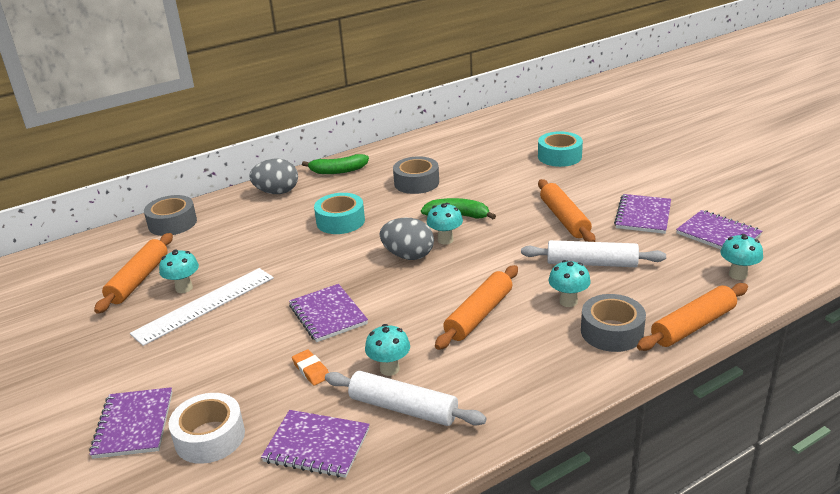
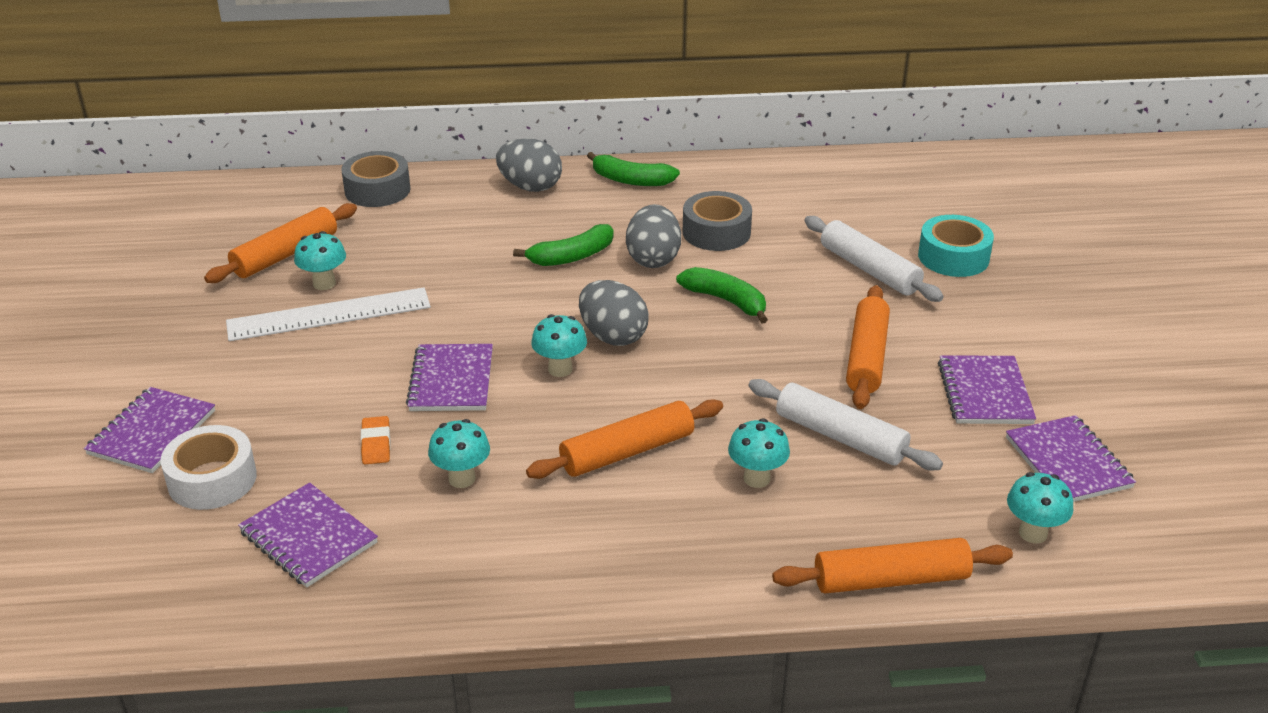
camera: 25 degrees right, 5 degrees up
(340, 221) = (572, 256): turquoise tape -> green banana
(392, 207) = (653, 259): none -> grey egg
(403, 408) = (435, 534): white rolling pin -> white rolling pin (869, 270)
(445, 240) = (679, 331): turquoise mushroom -> turquoise mushroom (560, 369)
(612, 332) = (773, 543): grey tape -> none
(643, 216) = (984, 393): purple notebook -> purple notebook turned 45 degrees counterclockwise

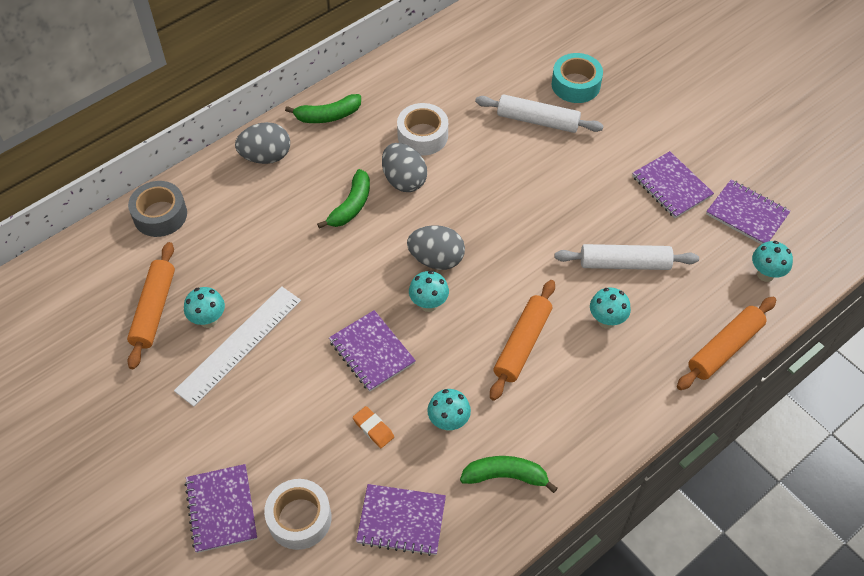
camera: 35 degrees left, 20 degrees up
(716, 232) = (422, 136): grey tape -> white tape
(726, 301) = (477, 192): green banana -> green banana (505, 476)
(866, 357) = (591, 194): orange rolling pin -> none

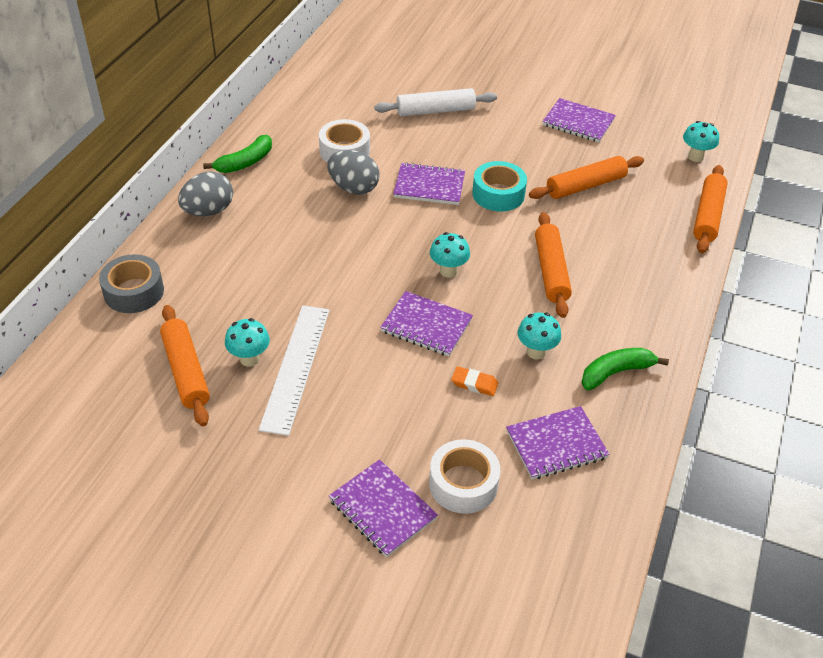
camera: 30 degrees left, 10 degrees down
(351, 205) = (320, 222): green banana -> none
(436, 259) = (428, 236): grey egg -> none
(575, 84) = (447, 77): turquoise tape -> turquoise tape (498, 194)
(606, 321) = (604, 230): turquoise mushroom -> none
(624, 263) = (585, 186): white rolling pin -> orange rolling pin
(747, 214) = (649, 122): purple notebook -> purple notebook (429, 186)

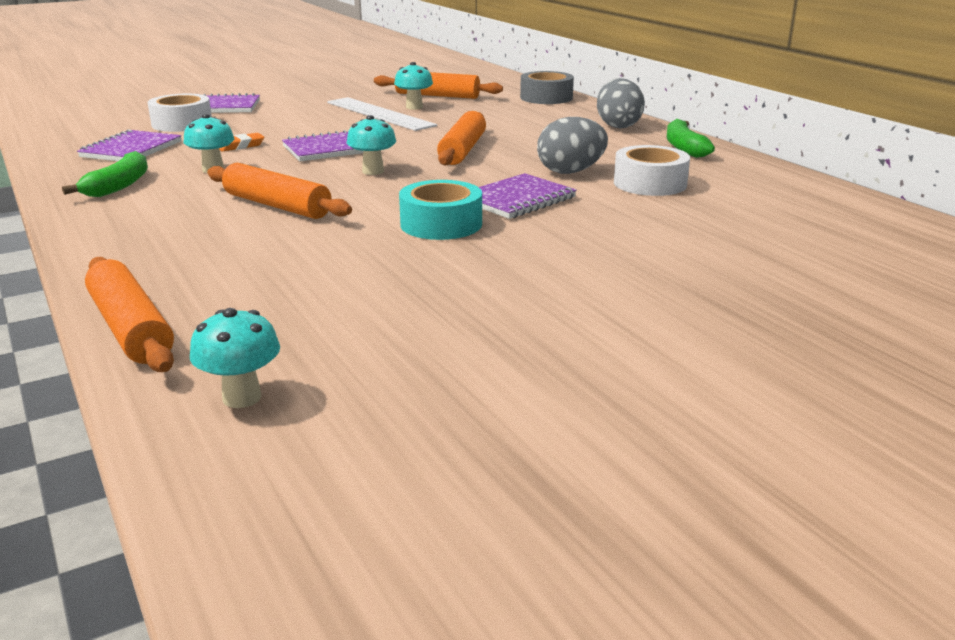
camera: 130 degrees right, 20 degrees down
(435, 111) = (684, 248): white rolling pin -> none
(578, 122) = (510, 335): purple notebook -> none
(585, 186) = (359, 275): orange rolling pin -> orange rolling pin (462, 150)

